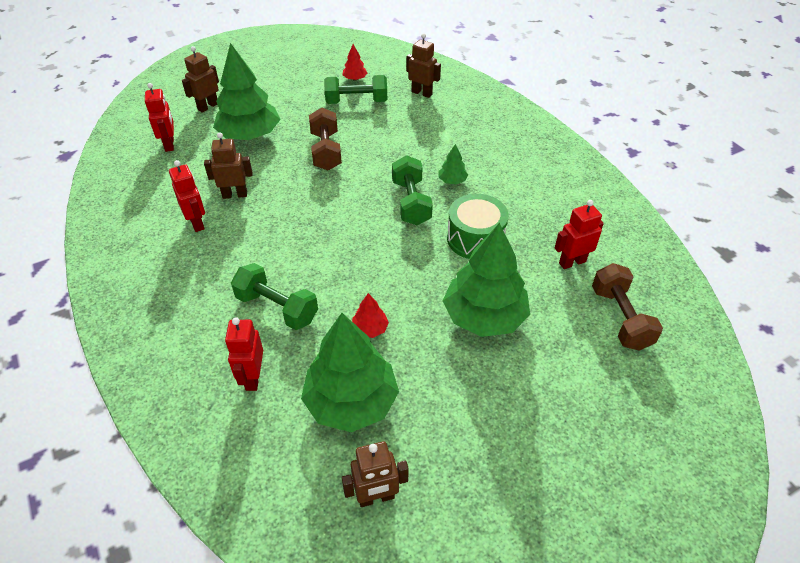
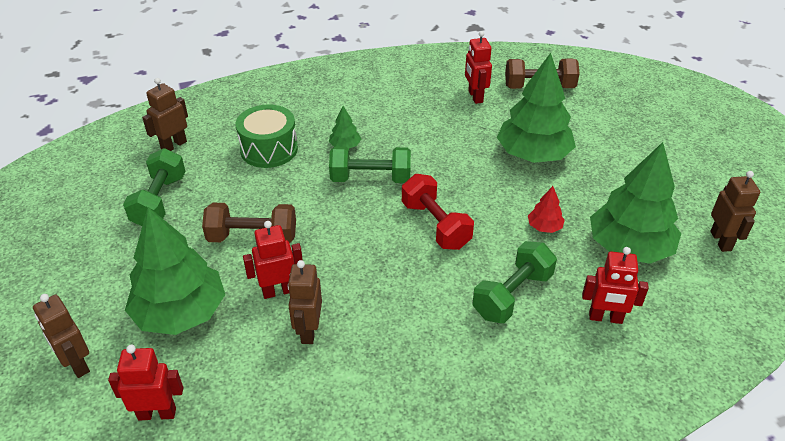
camera: 80 degrees left, 5 degrees down
(197, 223) = (354, 372): red robot -> red robot (278, 291)
(355, 79) = (105, 198): red tree -> none
(358, 250) = (435, 225): none -> red dumbbell
(475, 239) = (435, 144): green drum -> green drum (269, 149)

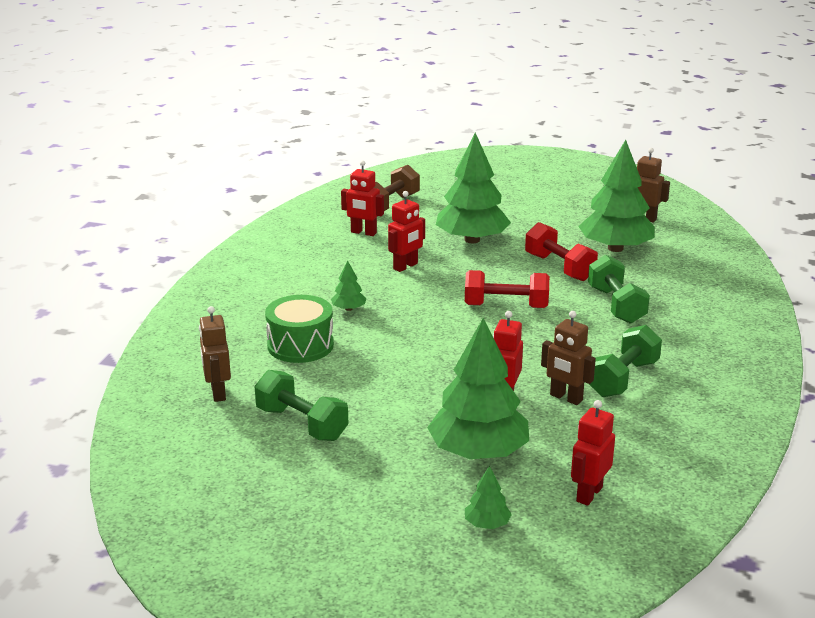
camera: 55 degrees left, 15 degrees down
(77, 364) = (487, 524): brown robot -> green tree
(252, 237) = (419, 390): brown dumbbell -> none
(370, 178) = (411, 312): green dumbbell -> green dumbbell (622, 378)
(544, 227) = (559, 267): red tree -> red dumbbell
(605, 318) = (672, 283): red robot -> red robot (405, 266)

